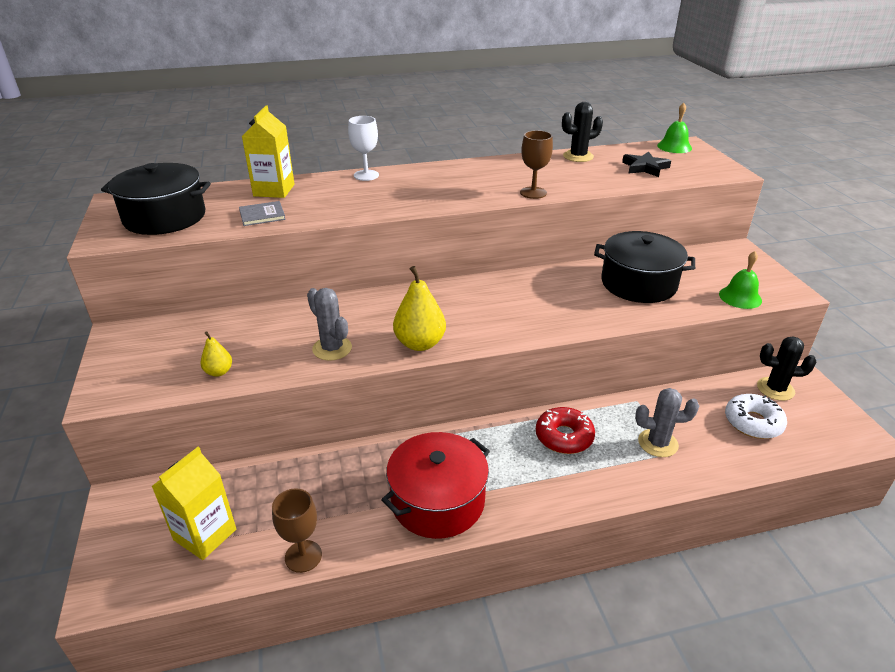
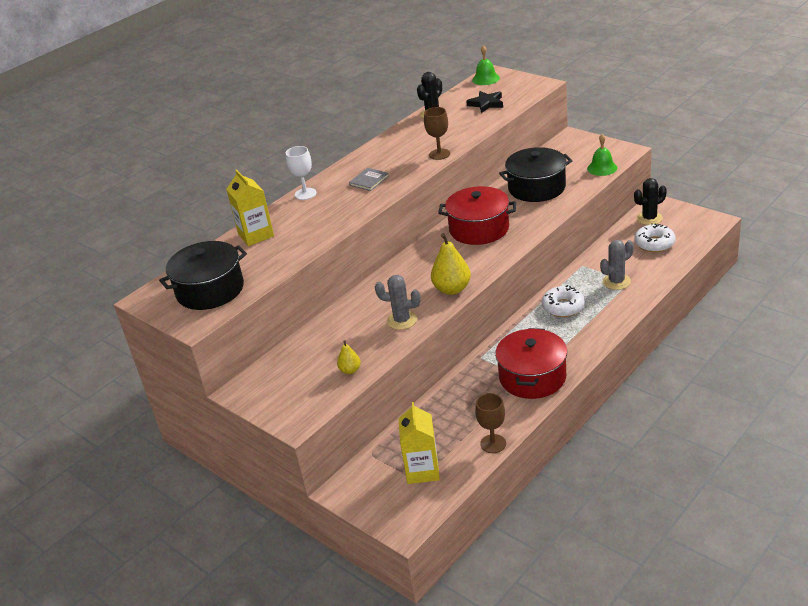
camera: 30 degrees left, 0 degrees up
(262, 215) = (280, 254): grey book -> grey book (369, 180)
(526, 296) = (479, 229): none -> red pot
(564, 437) = (563, 307): red donut -> white donut

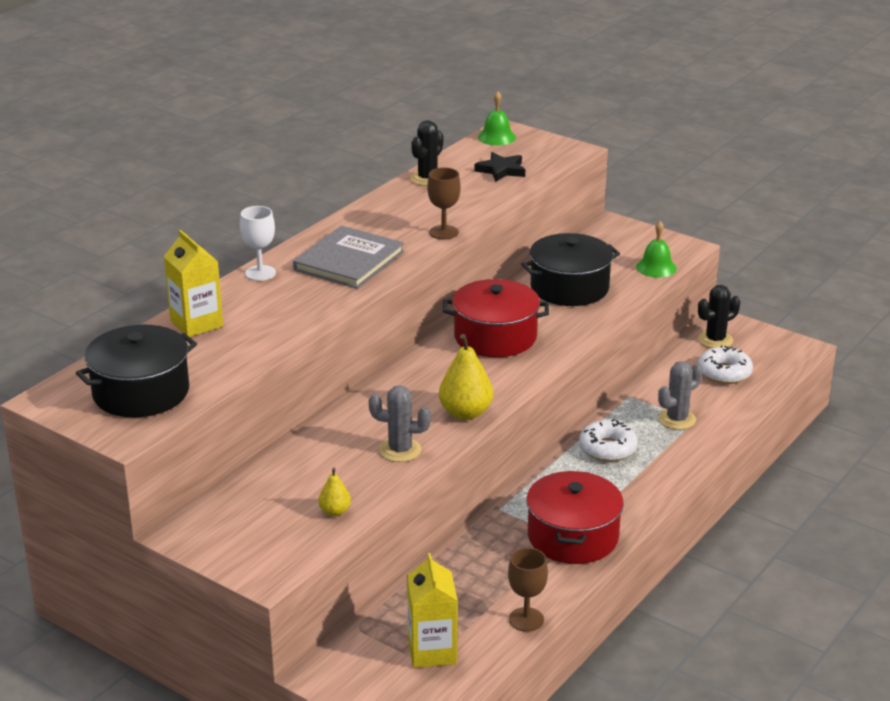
camera: 10 degrees left, 5 degrees down
(369, 180) = (349, 261): grey book -> grey book, size x2.02

